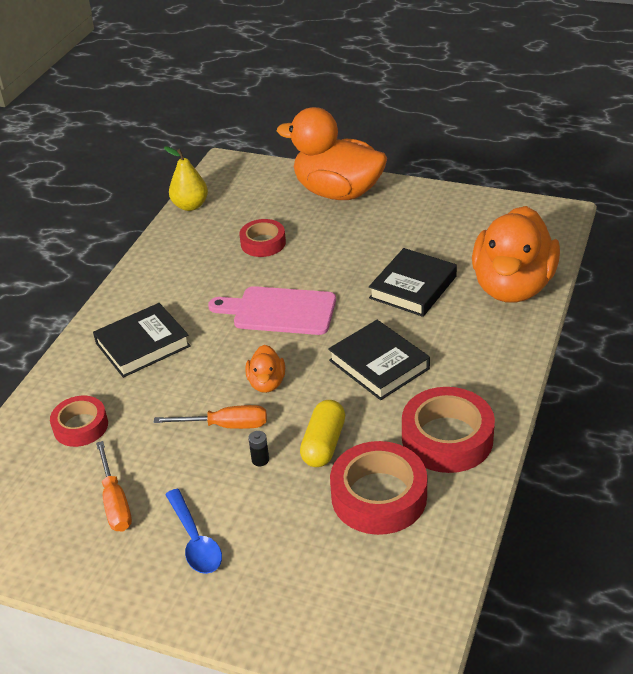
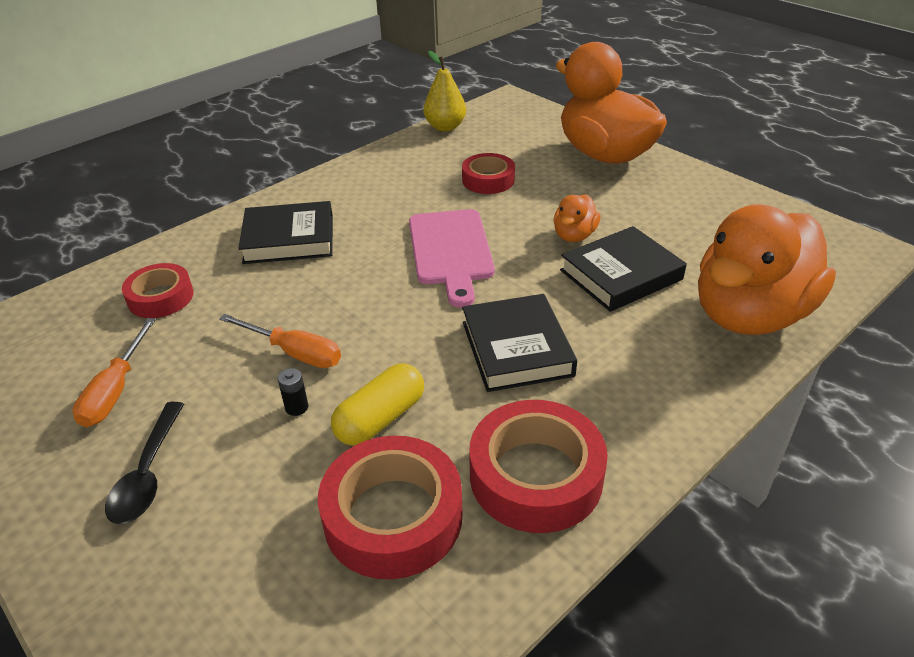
camera: 25 degrees right, 0 degrees up
(195, 540) = (148, 474): blue spoon -> black spoon
(267, 383) = (375, 322): orange duck -> orange duck (574, 235)
(279, 311) = (451, 251): pink cutting board -> pink cutting board turned 135 degrees counterclockwise

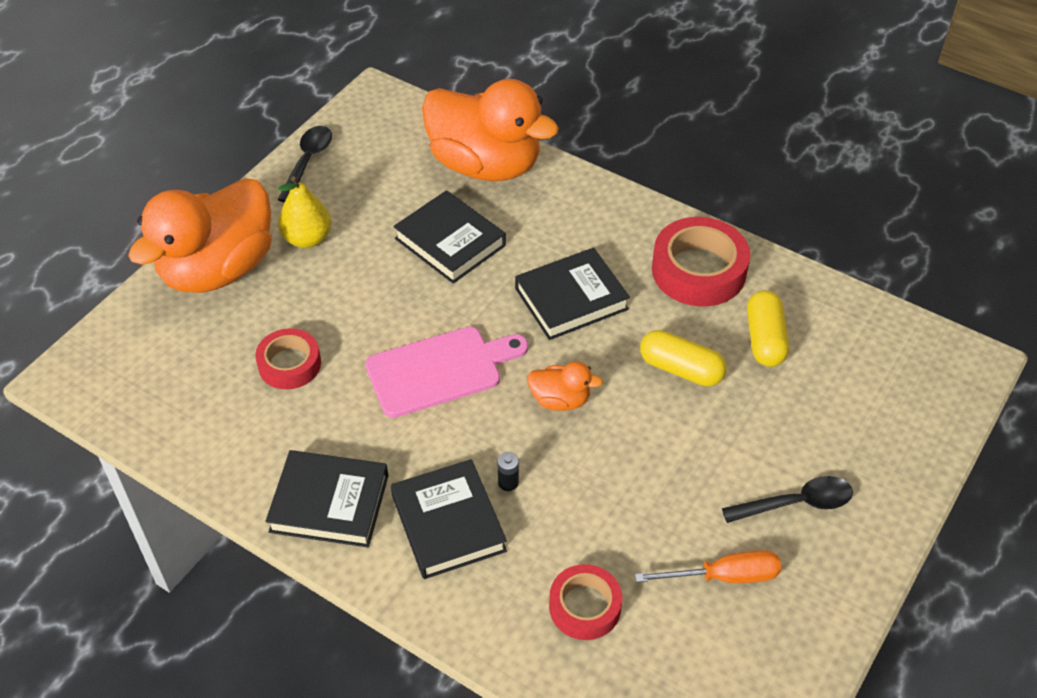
camera: 105 degrees left, 10 degrees up
(294, 352) = (627, 453): orange screwdriver -> none
(296, 407) = (690, 428): black battery -> black battery (508, 482)
(343, 189) = (329, 503): none -> black book
(393, 516) = (765, 339): red tape -> yellow capsule
(445, 127) = (150, 434): yellow pear -> yellow pear (307, 239)
(574, 235) = (392, 279): orange duck -> orange duck (560, 400)
(747, 201) = (308, 161): none -> black spoon

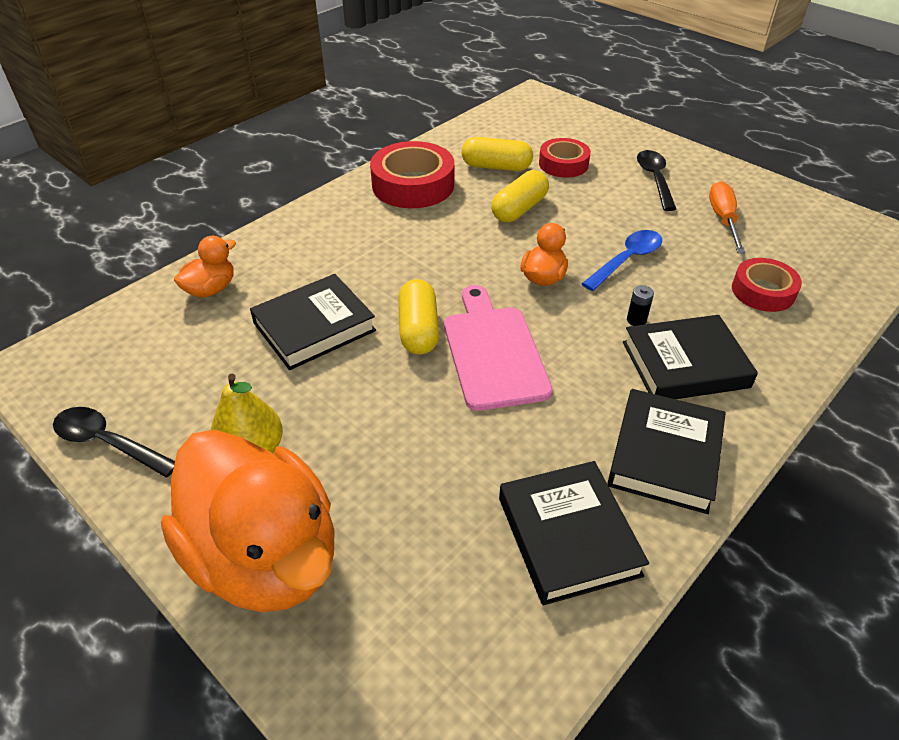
camera: 80 degrees left, 5 degrees down
(289, 364) = (459, 481): red tape -> red tape (563, 164)
(460, 313) = (419, 330): none -> yellow capsule
(485, 165) = (211, 289): orange duck -> orange duck, size x0.44
(571, 299) = (423, 256): black book -> black book (568, 536)
(610, 473) = (627, 260): none -> blue spoon

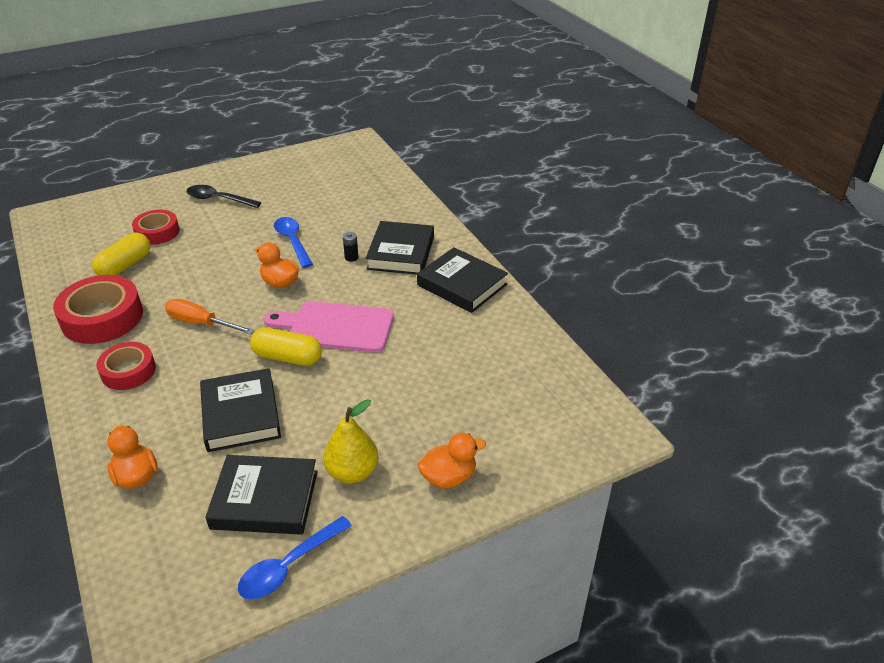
camera: 70 degrees left, 5 degrees down
(108, 443) = (288, 566): black spoon -> blue spoon
(266, 556) = (449, 477): orange duck -> orange duck, size x0.44
(519, 209) = (192, 270): yellow capsule -> none
(568, 536) = (496, 338): black book -> black book (265, 499)
(723, 219) = (287, 190): orange screwdriver -> orange screwdriver (201, 323)
(763, 291) = (363, 202): red tape -> red tape (128, 371)

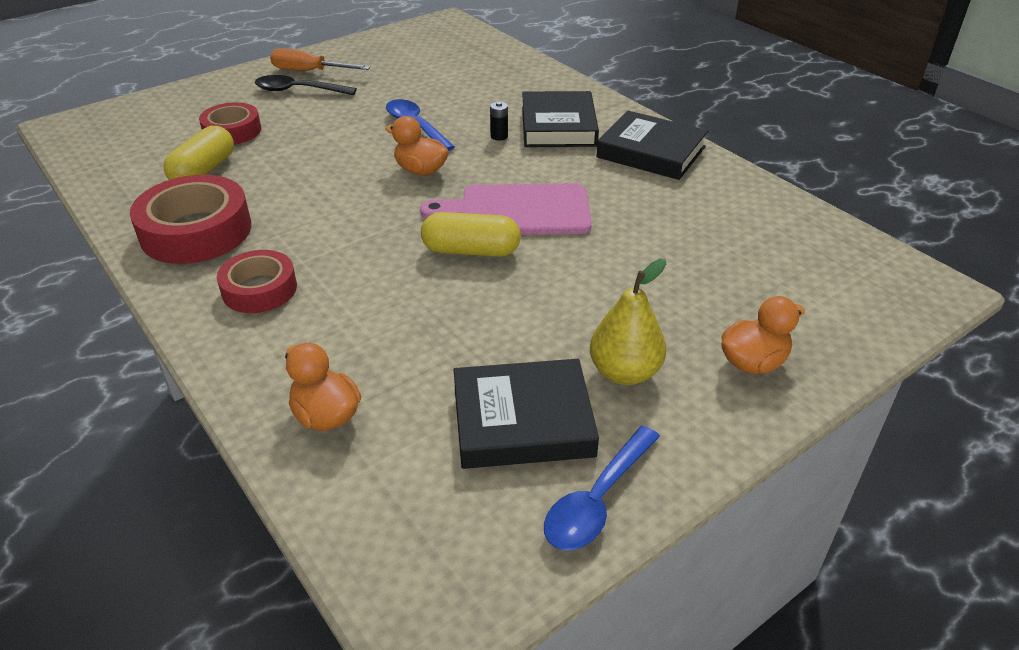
camera: 10 degrees left, 0 degrees up
(201, 323) = (336, 224): orange screwdriver -> orange screwdriver (309, 72)
(241, 414) = (440, 323): black book -> none

